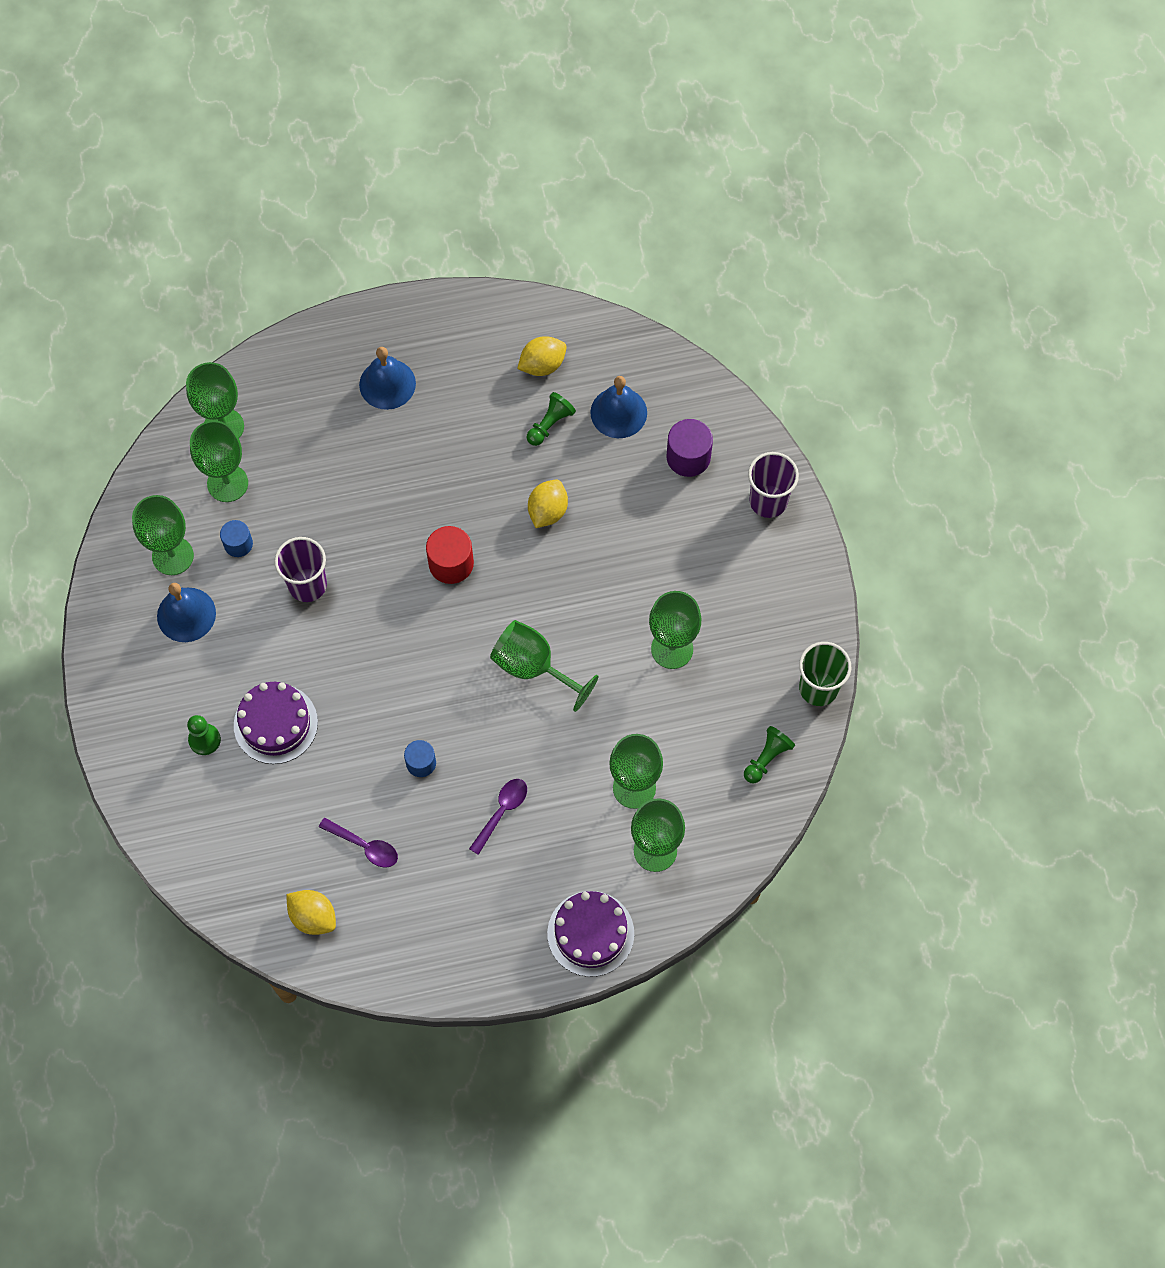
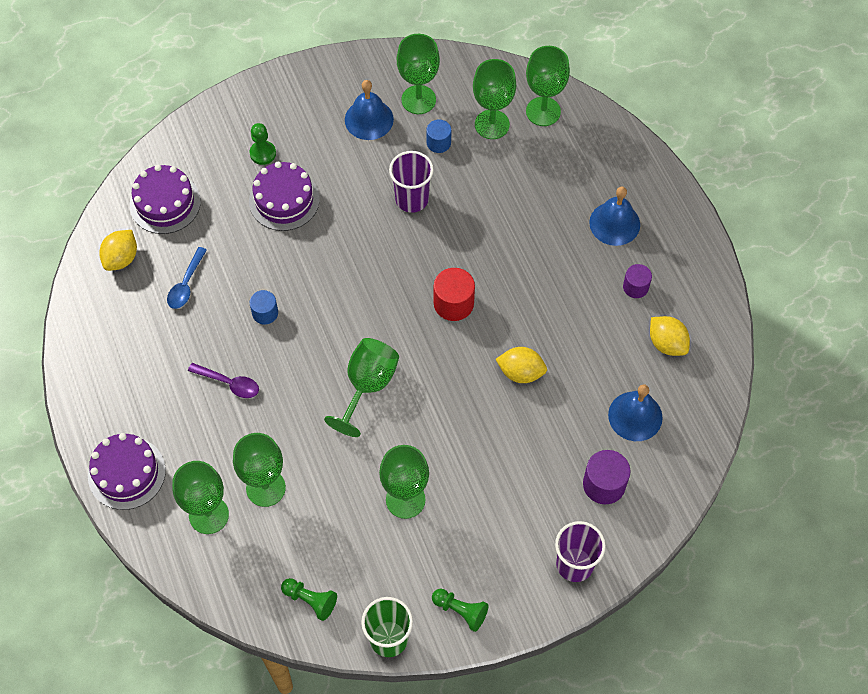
camera: 80 degrees right, 5 degrees down
(248, 859) = (165, 203): none -> purple cake
(364, 846) = (186, 284): purple spoon -> blue spoon
(470, 380) = (635, 287): none -> purple cylinder
(550, 424) = (608, 360): green pawn -> green pawn (461, 611)

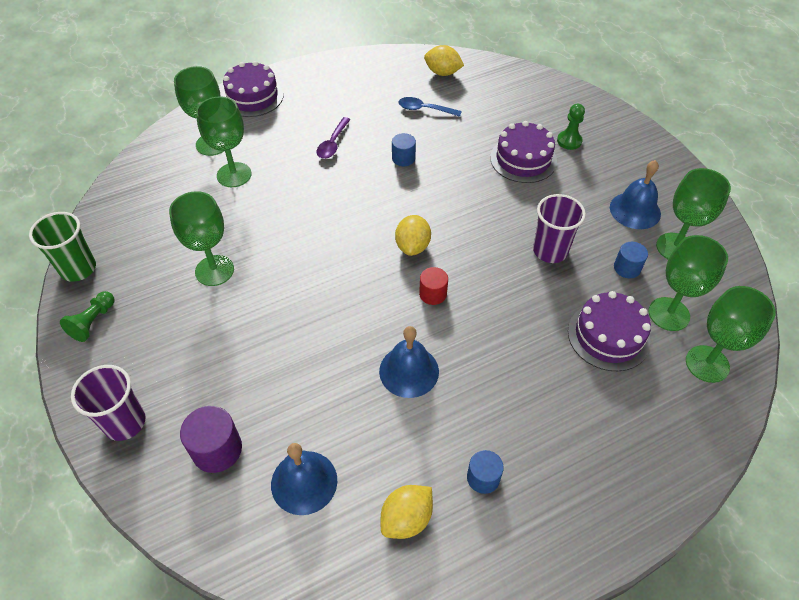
camera: 85 degrees right, 10 degrees down
(165, 203) = (500, 89): purple cake -> purple cake (608, 336)
(310, 600) = (126, 212): green pawn -> none
(367, 386) = (334, 233): green goblet -> none
(453, 303) = (433, 294): red cylinder -> red cylinder, size x0.64
(521, 372) = (356, 359): yellow lemon -> yellow lemon (412, 246)
(614, 223) = (570, 450): blue bell -> blue bell (409, 371)
(635, 287) = (483, 478): purple cylinder -> blue cylinder

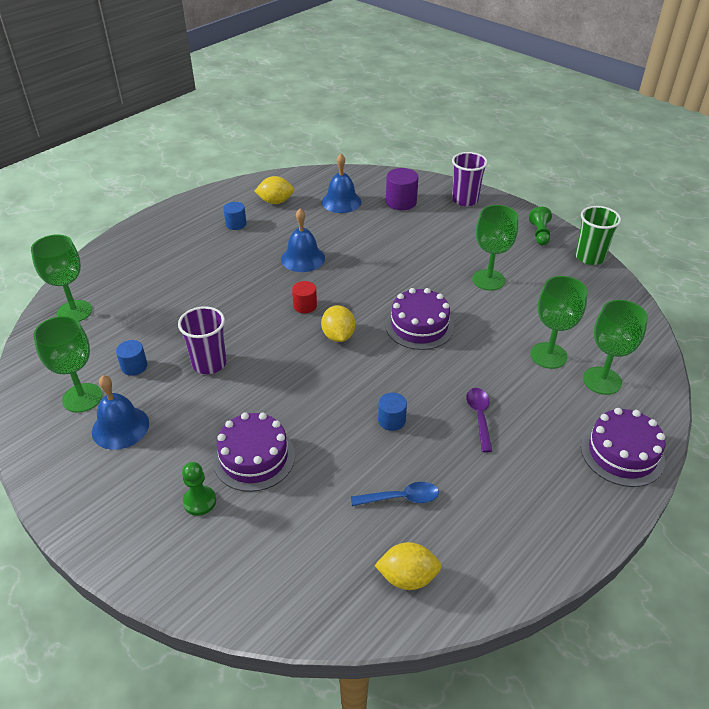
camera: 160 degrees right, 10 degrees down
(406, 519) = (275, 202): yellow lemon -> yellow lemon turned 60 degrees clockwise
(608, 336) = (154, 311): purple cake -> purple cake (419, 326)
(669, 314) = (100, 338): green goblet -> none

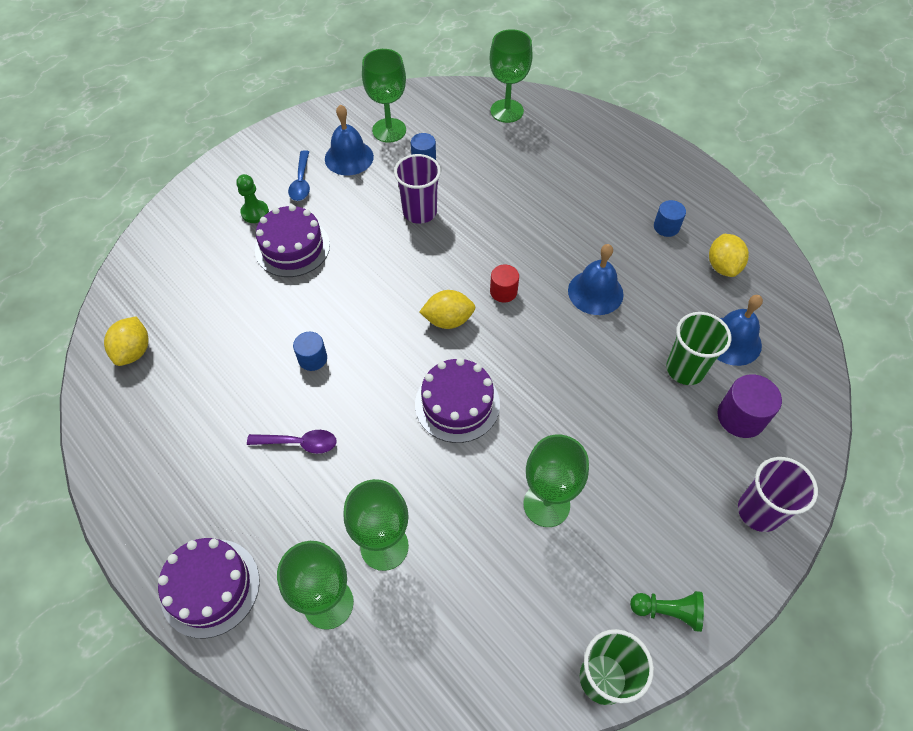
camera: 95 degrees right, 15 degrees up
(368, 221) = (685, 369): none -> green cup
(401, 498) = (215, 356): blue spoon -> blue spoon (301, 182)

